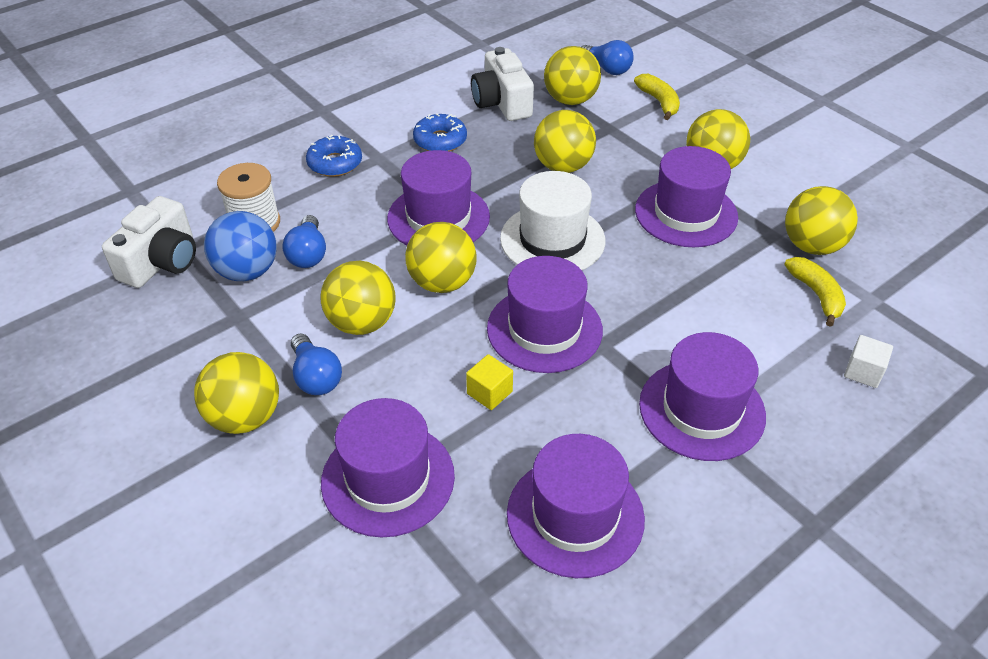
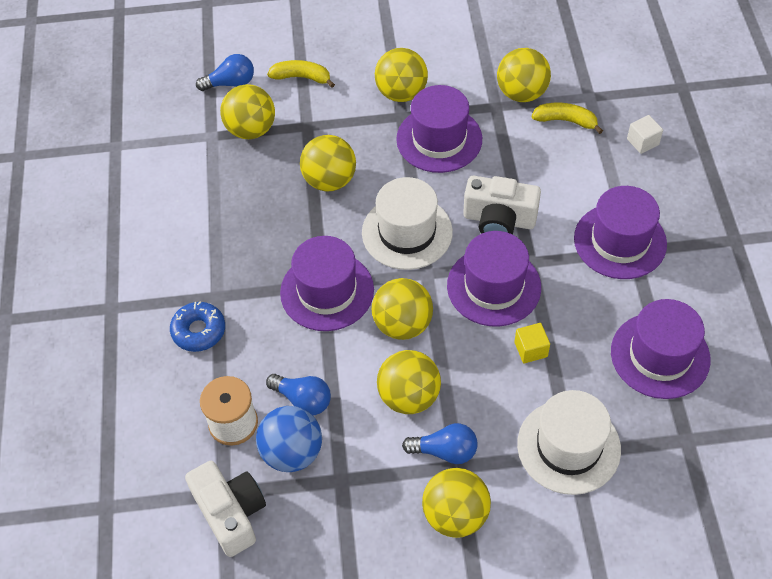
camera: 55 degrees left, 10 degrees up
(388, 479) = (568, 446): purple hat -> white hat
(440, 140) = (230, 242): blue donut -> none
(502, 103) = (215, 175): white camera -> white camera (499, 220)

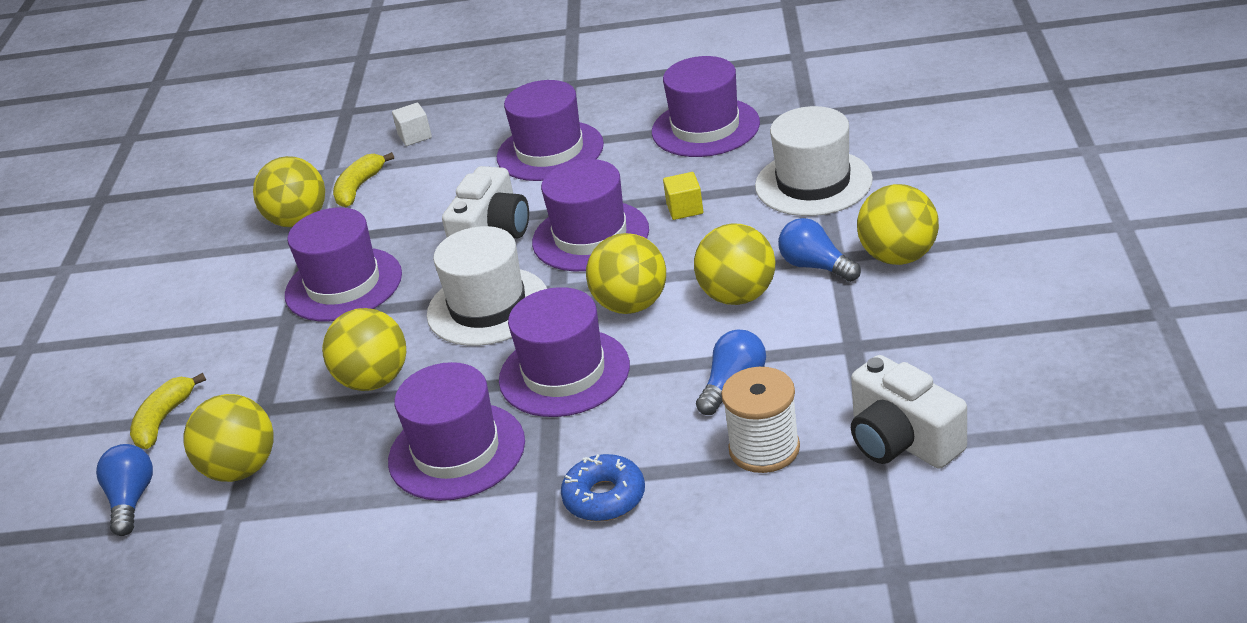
camera: 80 degrees left, 20 degrees down
(231, 513) = (902, 440): white camera -> white camera turned 105 degrees counterclockwise
(253, 241) = (457, 451): none -> purple hat
(292, 452) = (812, 390): blue ball -> none
(401, 93) = (246, 320): yellow ball -> none
(445, 451) = (815, 266): blue light bulb -> blue light bulb turned 60 degrees counterclockwise

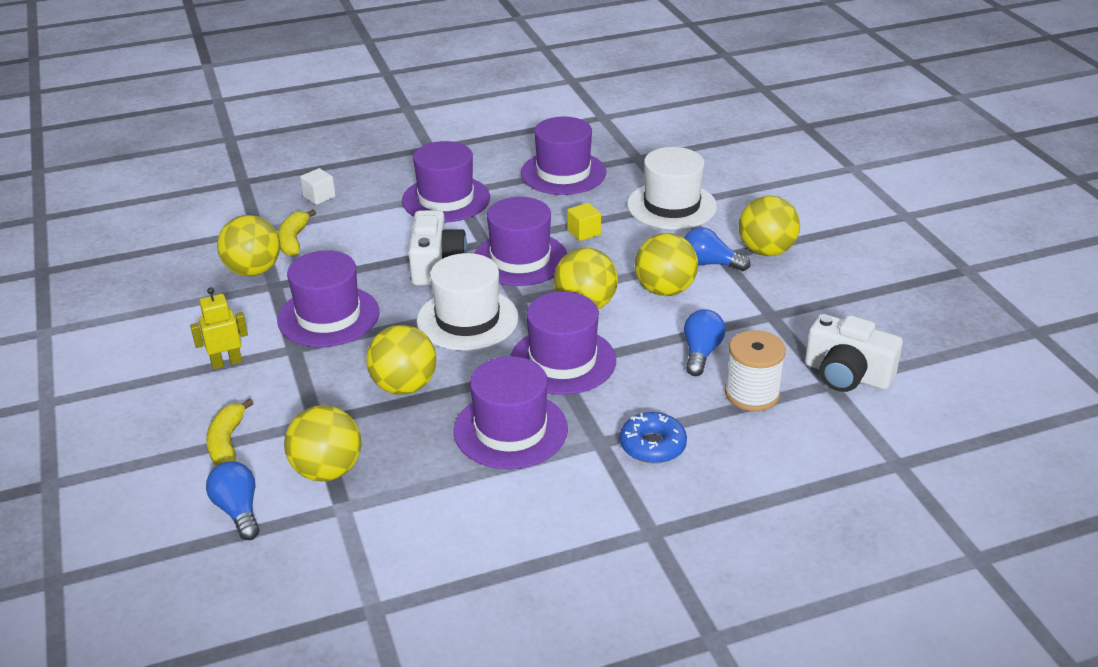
camera: 25 degrees left, 0 degrees up
(213, 327) = (226, 362): none -> yellow robot

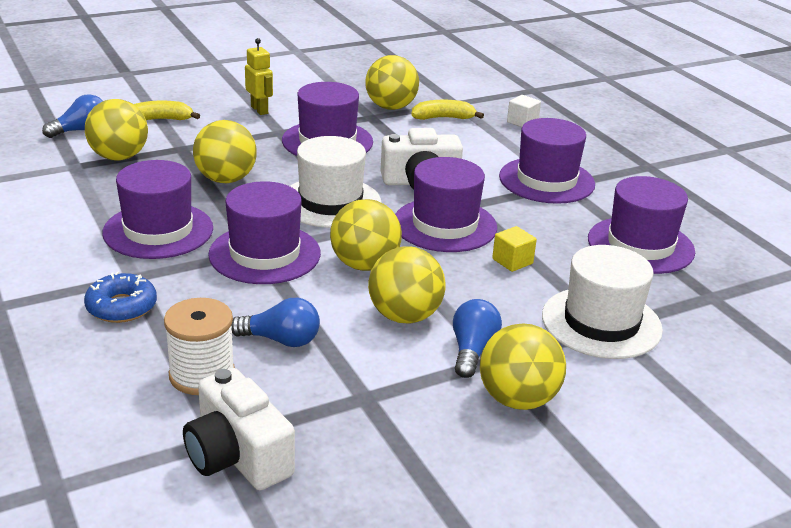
camera: 80 degrees right, 5 degrees down
(847, 375) = (237, 456): white camera -> white camera turned 60 degrees counterclockwise

